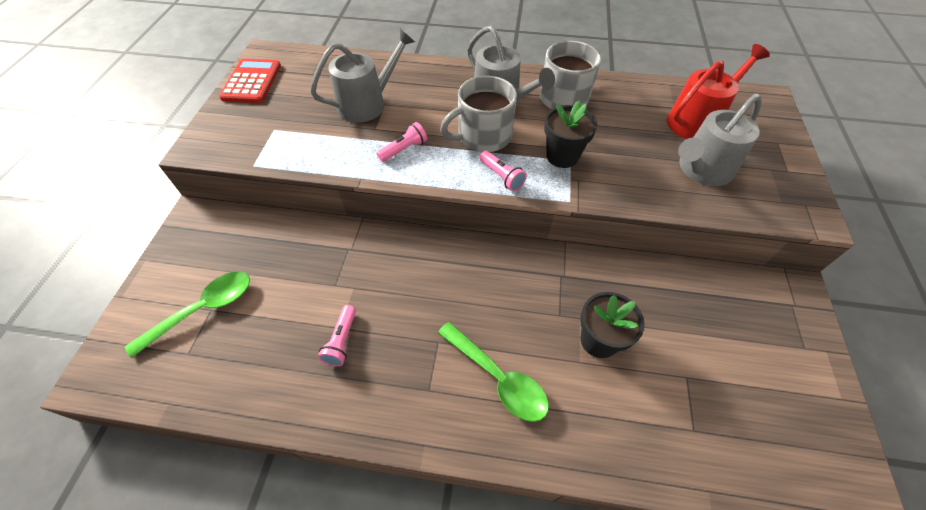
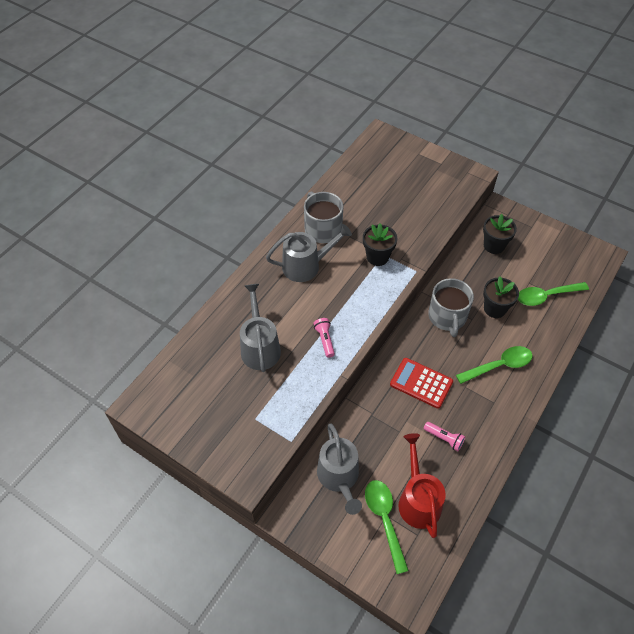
camera: 65 degrees left, 0 degrees up
(252, 82) = (178, 423): red calculator -> red calculator (421, 383)
(483, 136) = (336, 290): grey mug -> grey mug (447, 317)
(501, 176) = (379, 295): pink flashlight -> none
(679, 413) = (546, 296): none -> green spoon
(697, 121) = (382, 177): red watering can -> red watering can (418, 500)
(701, 170) = (422, 199): grey watering can -> grey watering can (339, 477)
(716, 303) = (494, 245): none -> black flower pot

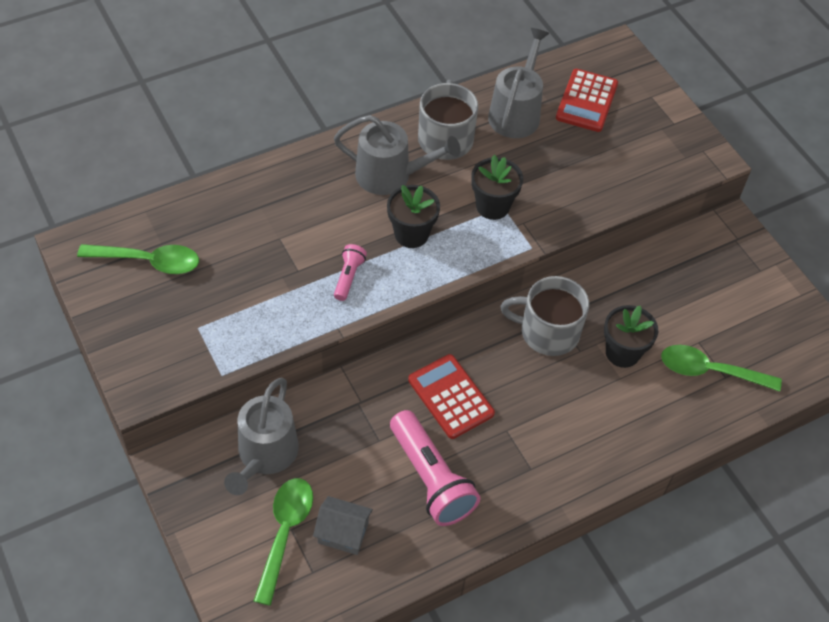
camera: 25 degrees right, 0 degrees up
(260, 347) = (262, 247): grey watering can -> grey watering can (516, 113)
(386, 171) = (586, 101): none -> red calculator
(418, 500) = (343, 533): red watering can -> grey house
(444, 438) = (431, 478): pink flashlight -> pink flashlight, size x2.02
(447, 317) = (548, 332): grey mug -> grey mug turned 75 degrees clockwise
(494, 245) = (684, 270): black flower pot -> black flower pot (411, 234)
(499, 365) = (573, 427): green spoon -> green spoon (149, 261)

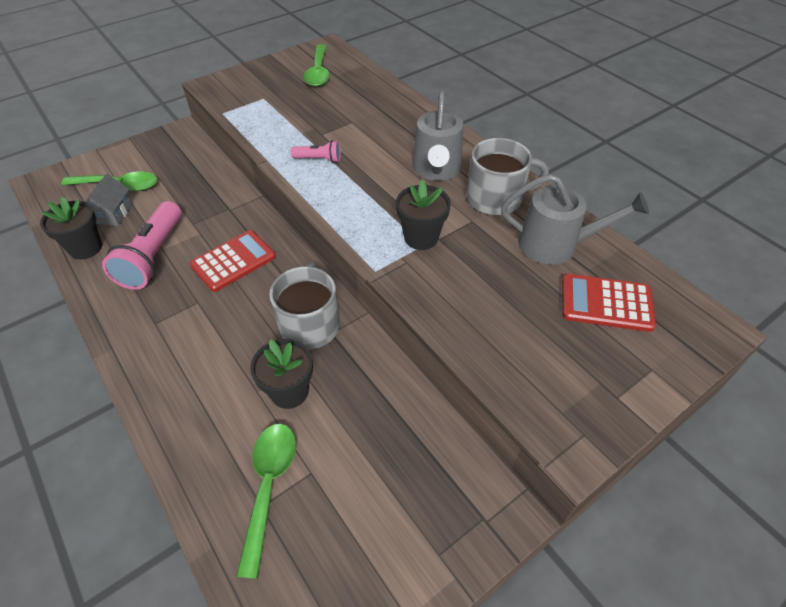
camera: 85 degrees right, 5 degrees down
(265, 455) = (184, 168): grey watering can -> none
(411, 234) = (372, 188): black flower pot -> black flower pot (86, 248)
(431, 478) = (153, 257): pink flashlight -> pink flashlight turned 45 degrees counterclockwise

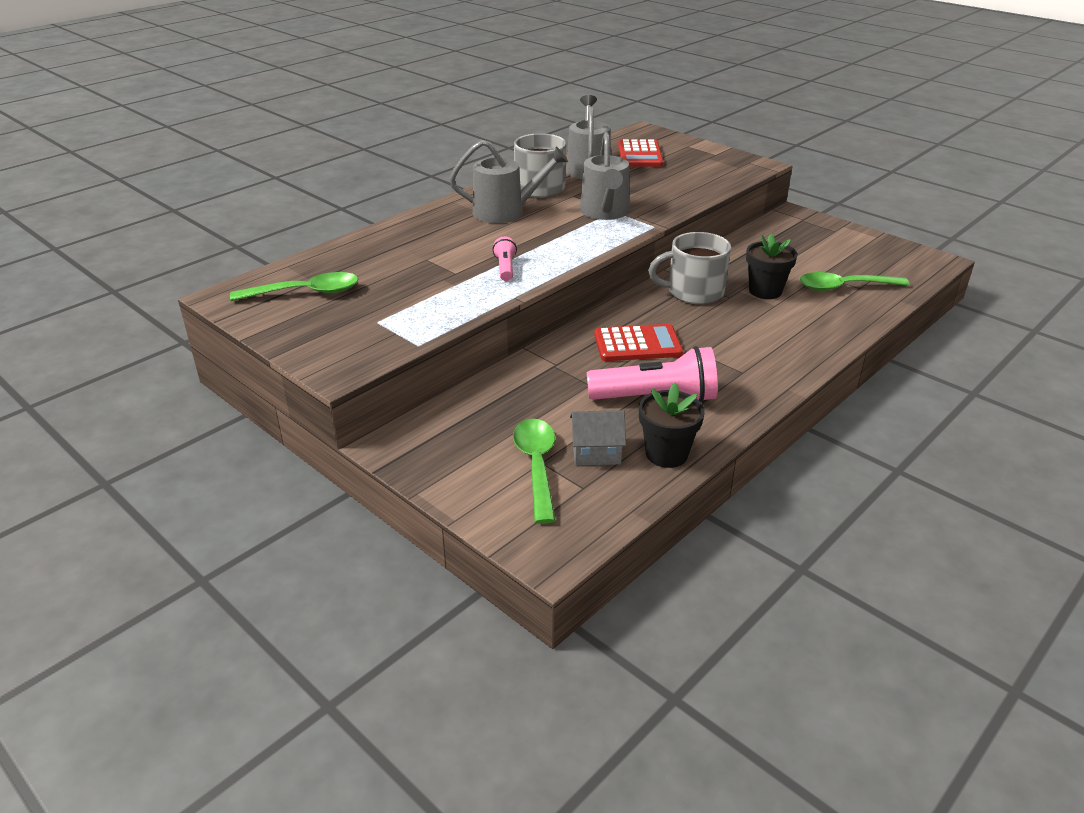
camera: 100 degrees left, 15 degrees down
(233, 261) = (637, 344): red calculator -> red calculator turned 135 degrees clockwise
(421, 237) = (605, 212): black flower pot -> grey watering can

